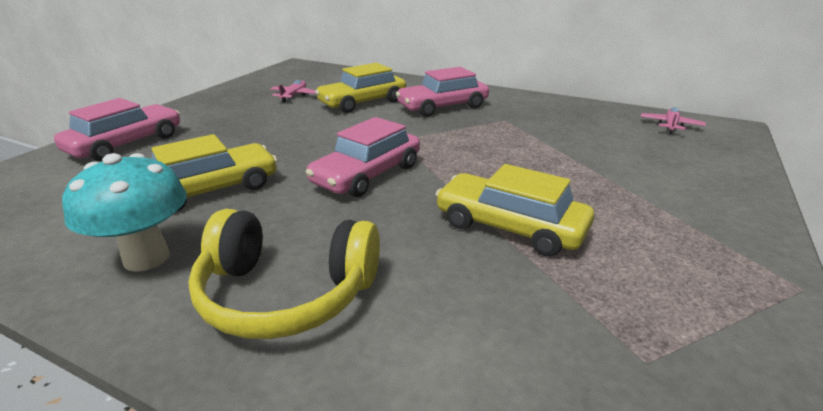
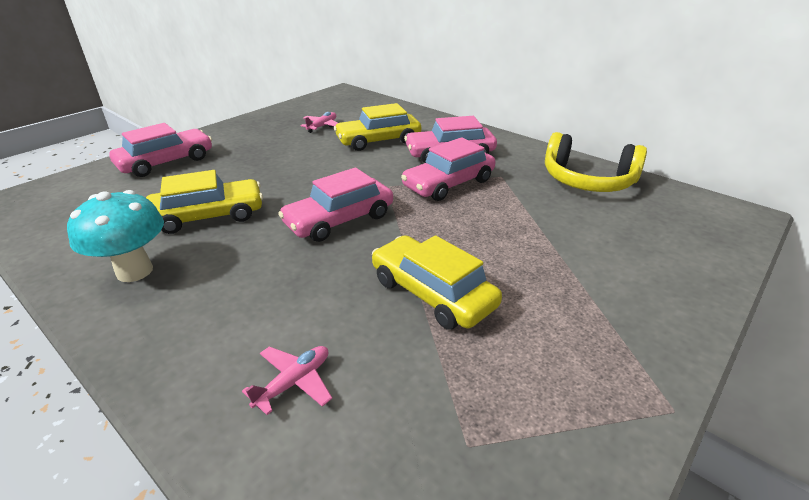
camera: 15 degrees right, 5 degrees up
(286, 294) = (216, 322): yellow headphones -> yellow headphones (587, 181)
(459, 131) = (448, 183): none -> pink car
(670, 125) = (673, 204): pink plane -> pink plane (294, 382)

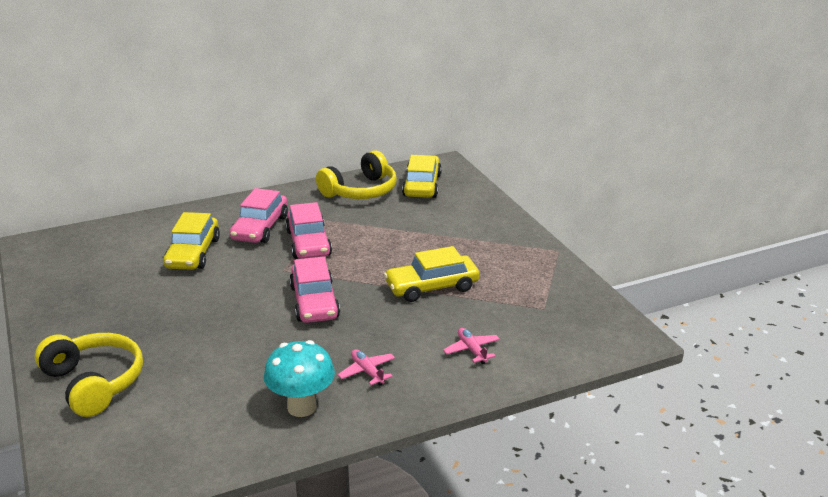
camera: 65 degrees left, 5 degrees down
(166, 162) = (94, 383): pink car -> yellow headphones
(208, 216) = (245, 364): yellow car -> yellow car (422, 185)
(322, 126) = (119, 275): pink plane -> pink plane (367, 372)

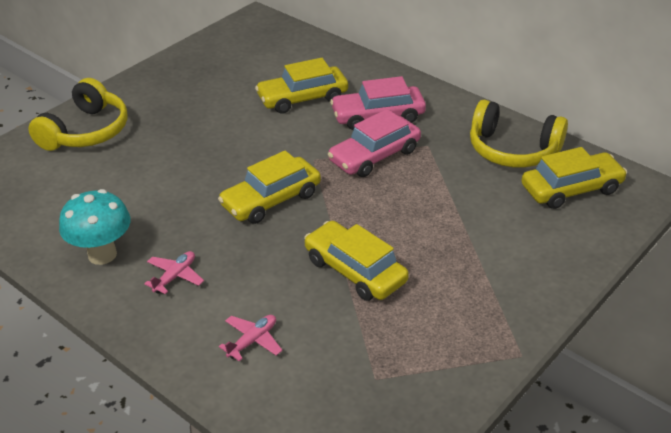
camera: 65 degrees right, 10 degrees up
(314, 302) = (271, 199): pink car -> yellow car

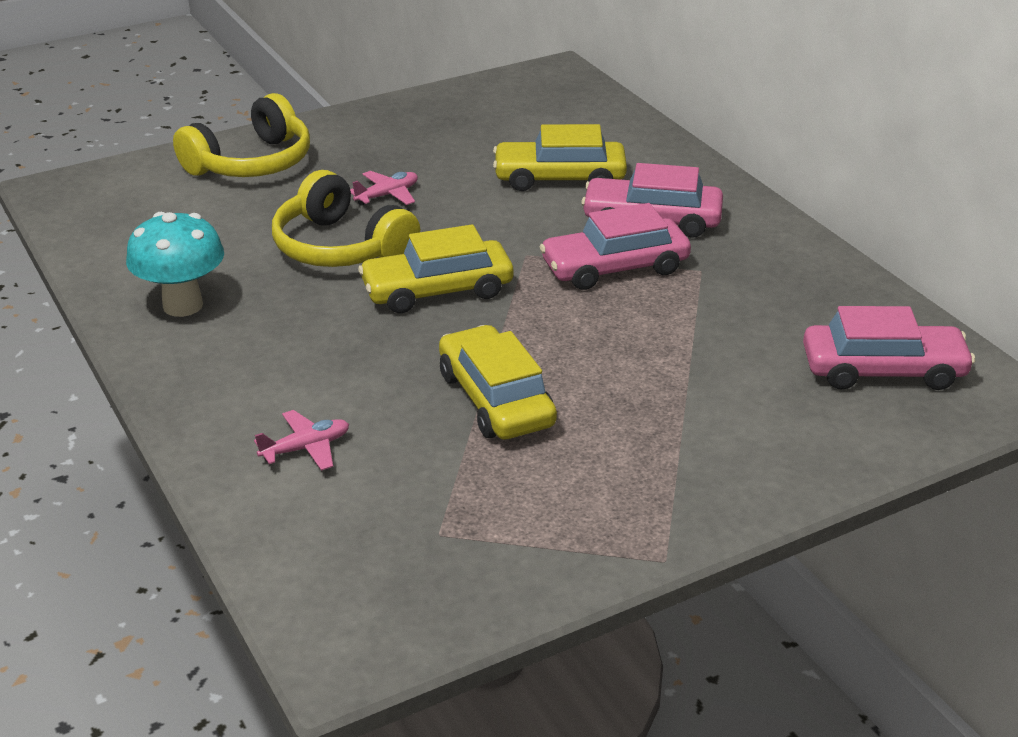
camera: 20 degrees right, 5 degrees down
(175, 276) = (256, 351): pink plane -> pink plane (387, 195)
(512, 150) = (824, 302): yellow headphones -> yellow headphones (340, 248)
(571, 189) = (883, 370): yellow car -> pink car

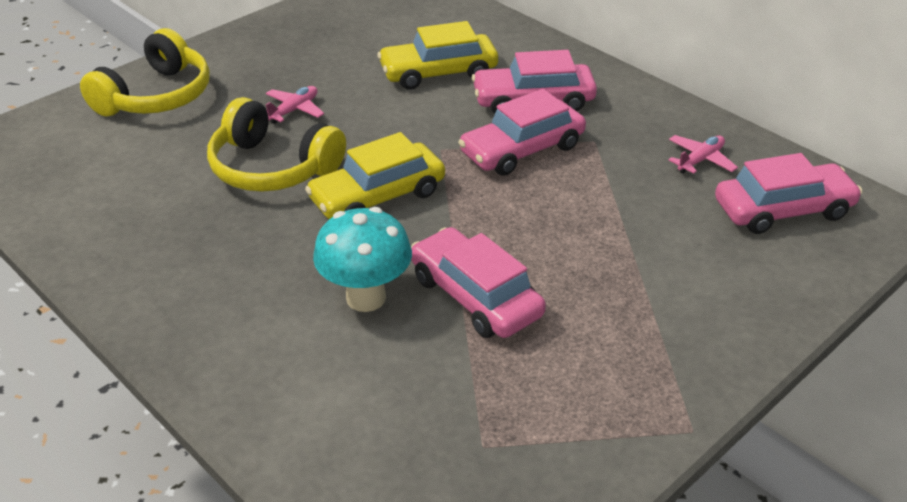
camera: 15 degrees left, 5 degrees up
(183, 305) = (145, 251): turquoise mushroom -> turquoise mushroom (366, 298)
(306, 448) = (322, 380): pink plane -> pink plane (700, 160)
(496, 399) = (475, 296): yellow car -> pink car

